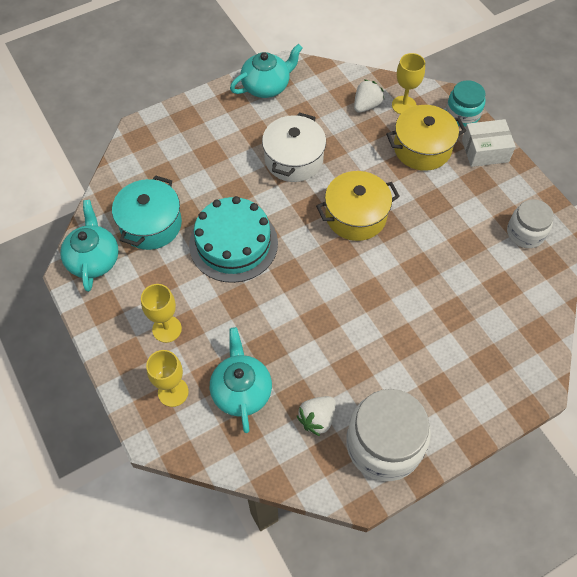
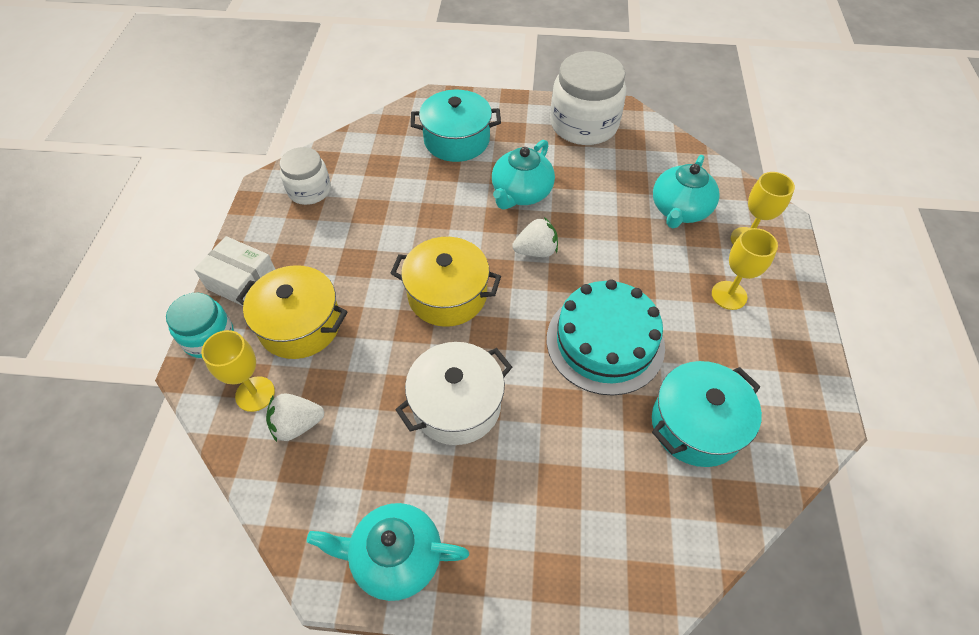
camera: 145 degrees left, 5 degrees down
(94, 259) = (791, 420): turquoise teapot -> turquoise teapot (521, 193)
(317, 419) = (625, 162): white strawberry -> white strawberry (536, 251)
(473, 350) = (457, 140): none -> turquoise pot

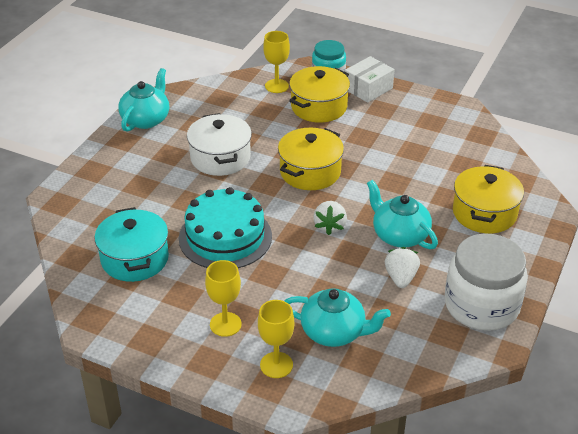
camera: 110 degrees right, 15 degrees down
(297, 425) = (246, 98): white strawberry -> white strawberry (401, 278)
(309, 190) = (448, 125): white jar -> none
(457, 140) = (484, 213): turquoise pot -> yellow pot
(679, 210) = (334, 332): turquoise teapot -> turquoise teapot turned 150 degrees clockwise

